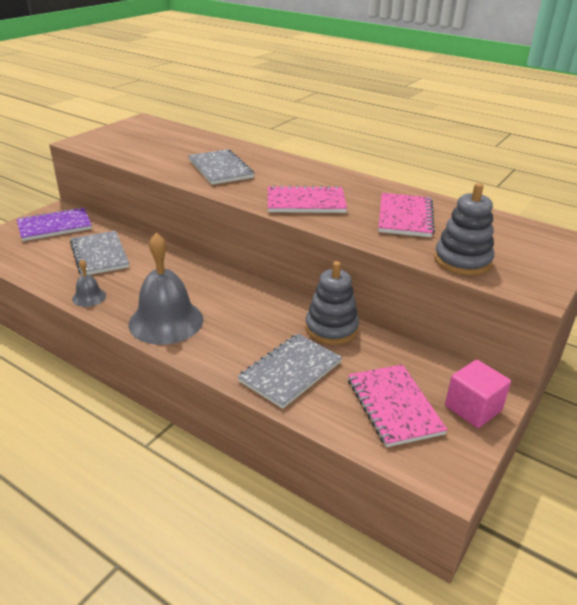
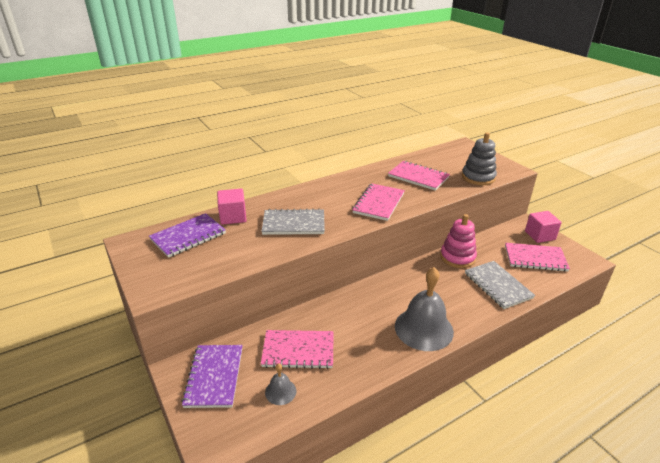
camera: 65 degrees left, 0 degrees up
(89, 297) = (370, 368): grey bell -> grey bell (280, 391)
(99, 255) = (298, 351): grey notebook -> pink notebook
(164, 135) = (188, 236): none -> purple notebook
(211, 143) = (233, 217): none -> pink cube
(331, 328) = (457, 257): grey stacking toy -> pink stacking toy

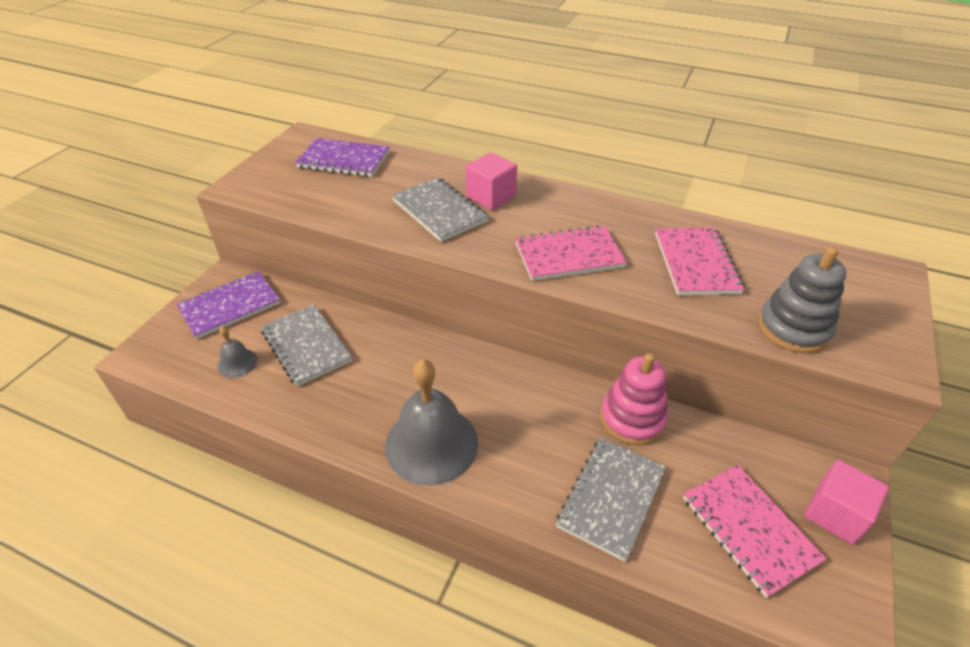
camera: 55 degrees right, 10 degrees up
(233, 217) = (408, 167): pink cube -> pink cube (491, 197)
(298, 351) = (306, 346): pink notebook -> grey notebook

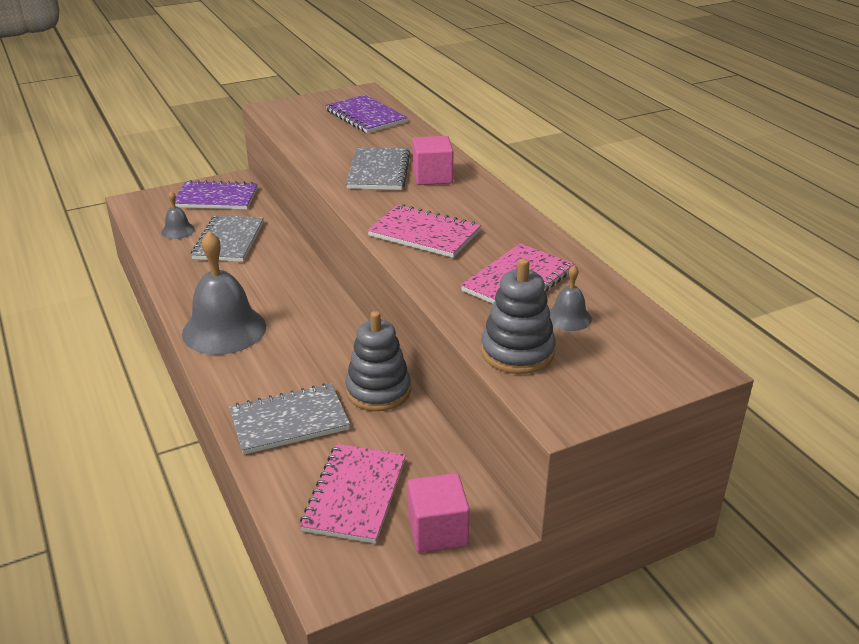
camera: 40 degrees right, 10 degrees down
(632, 419) = (378, 391): pink stacking toy -> grey stacking toy
(772, 277) = (568, 317): none -> grey bell

